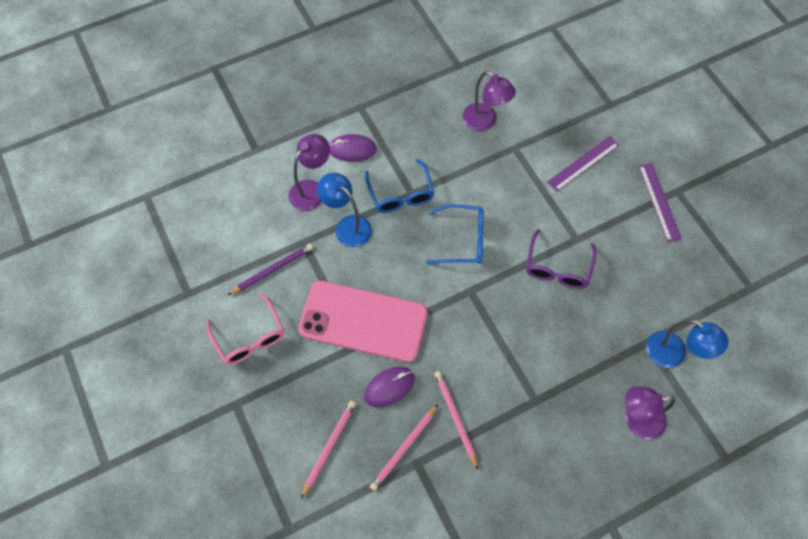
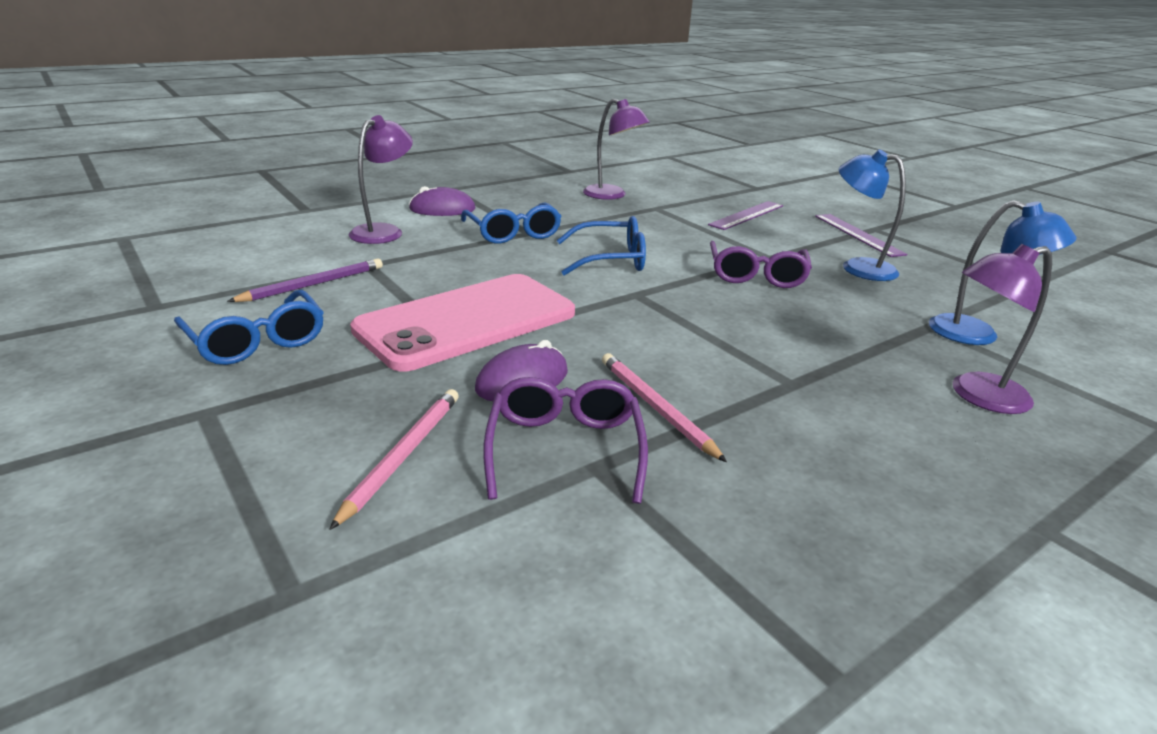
camera: 10 degrees left, 35 degrees down
(249, 337) = (257, 341): pink glasses -> blue glasses
(347, 226) = (437, 253): blue lamp -> blue lamp (857, 267)
(363, 321) = (467, 321): pink phone -> pink phone turned 45 degrees counterclockwise
(404, 448) = (565, 449): pink pencil -> purple glasses

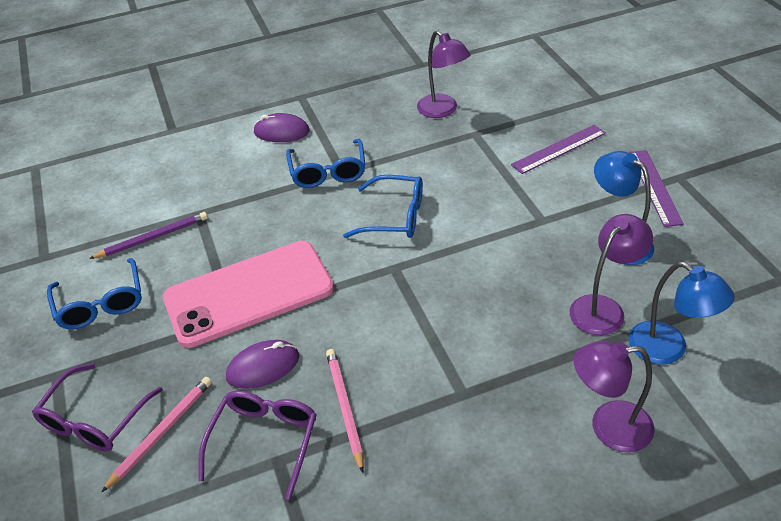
camera: 20 degrees right, 15 degrees up
(384, 231) = (224, 165): purple lamp -> purple lamp (603, 308)
(756, 275) = (513, 248): purple glasses -> purple glasses (95, 419)

